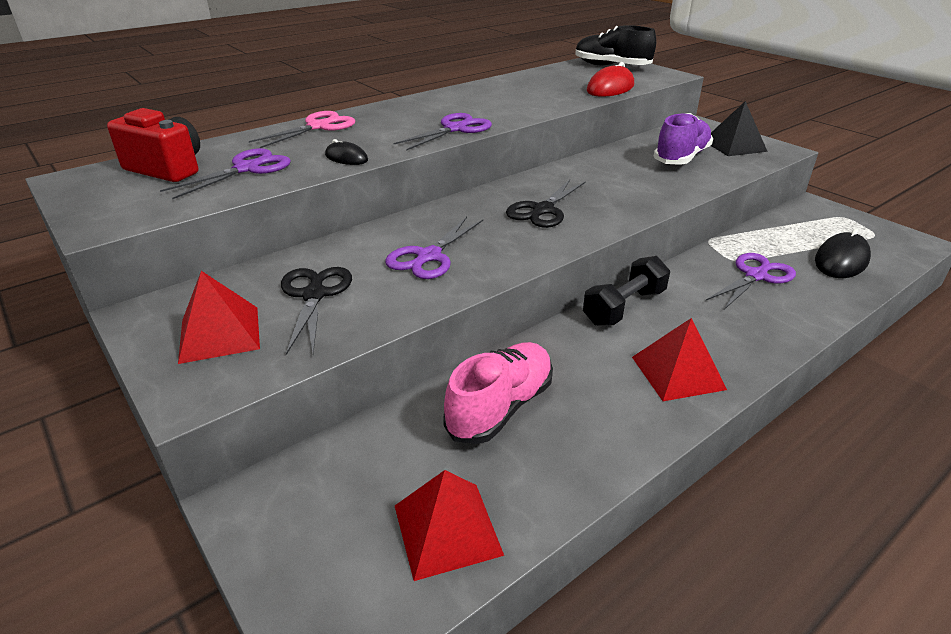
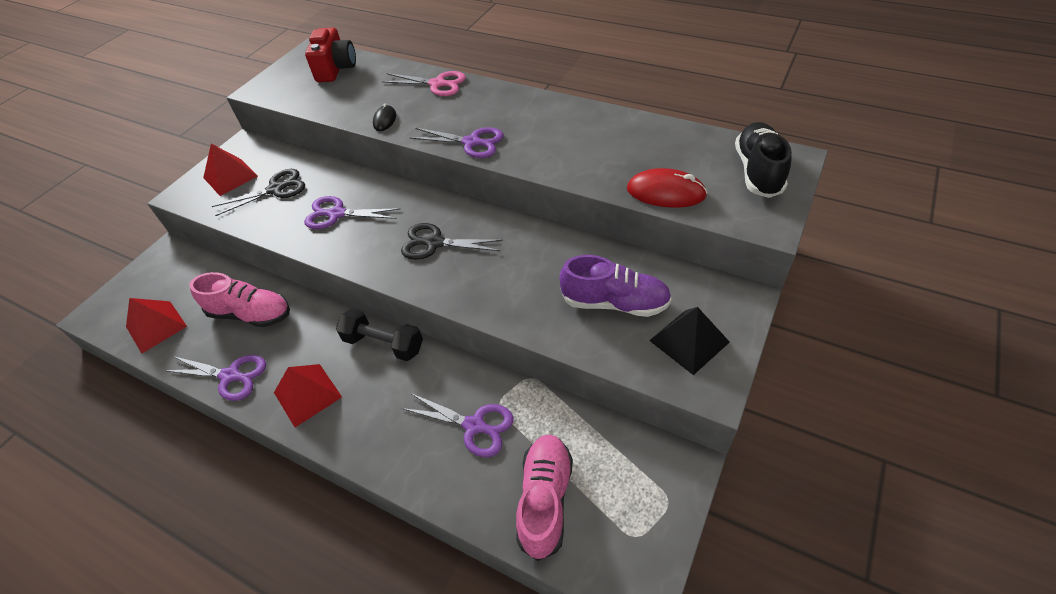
camera: 70 degrees right, 15 degrees up
(247, 169) = (348, 94): purple scissors -> purple scissors (230, 376)
(841, 260) = (545, 499): black mouse -> pink shoe

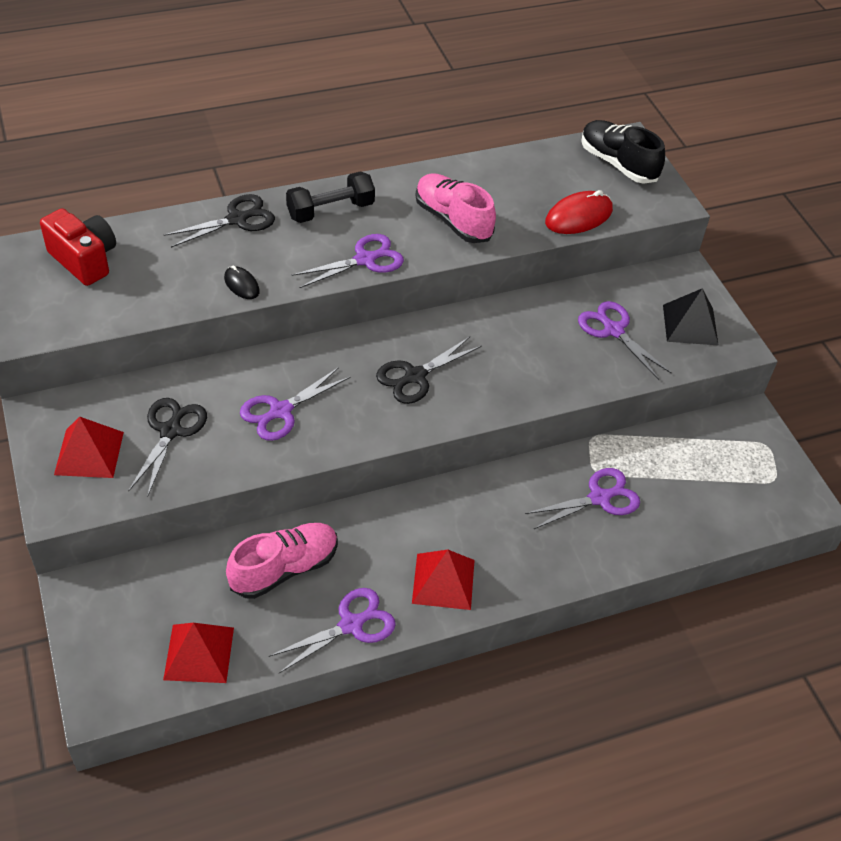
camera: 55 degrees left, 0 degrees up
(384, 344) = (448, 498): black dumbbell -> black dumbbell (330, 210)
(437, 84) = (237, 219): pink scissors -> black scissors
(545, 499) = (702, 503): pink shoe -> pink shoe (453, 220)
(615, 303) = (613, 330): purple shoe -> purple scissors

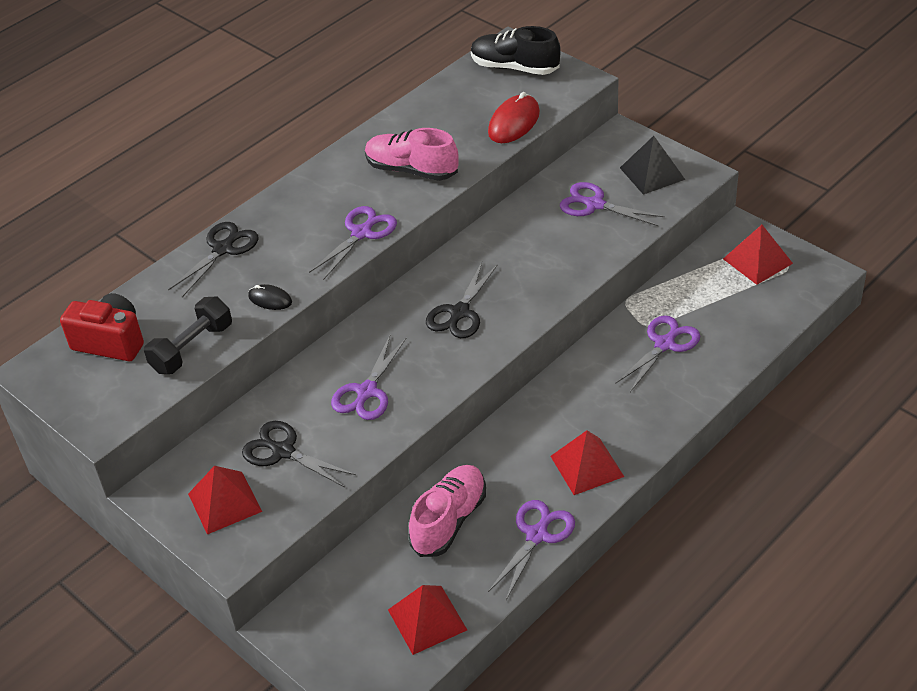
camera: 20 degrees left, 5 degrees down
(170, 431) = (283, 451): black scissors -> black scissors turned 45 degrees counterclockwise
(330, 210) = (300, 207): black dumbbell -> black dumbbell (192, 348)
(747, 458) = (757, 261): none -> red pyramid

